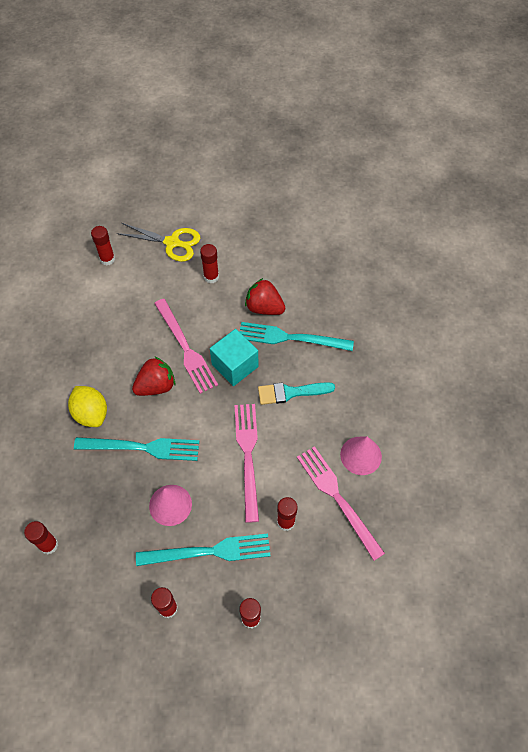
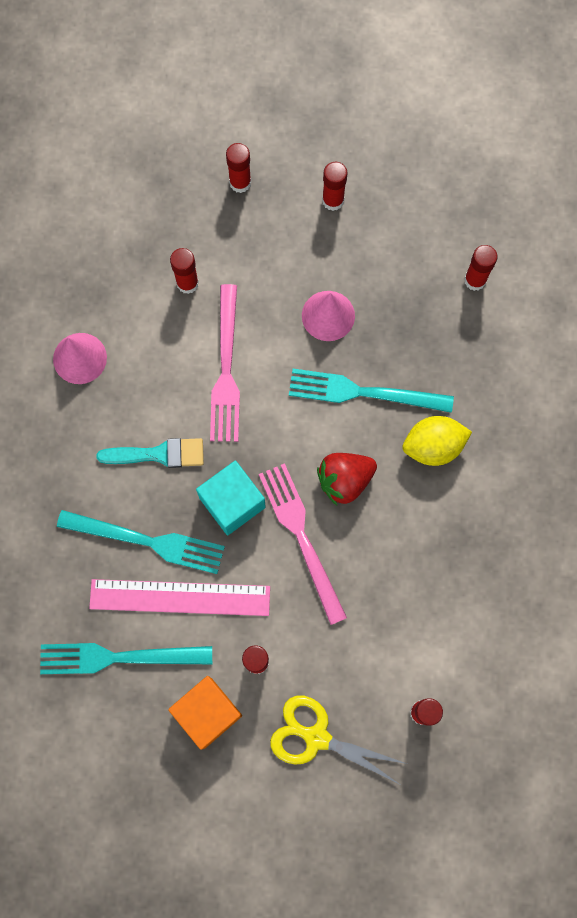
camera: 175 degrees left, 15 degrees up
(91, 413) = (433, 446): yellow lemon -> yellow lemon turned 75 degrees counterclockwise
(209, 551) = (283, 257): turquoise fork -> turquoise fork (118, 657)
(240, 250) = (207, 712): none -> orange cube
(264, 307) = (180, 597): red strawberry -> pink ruler
(337, 498) = (119, 306): pink fork -> none

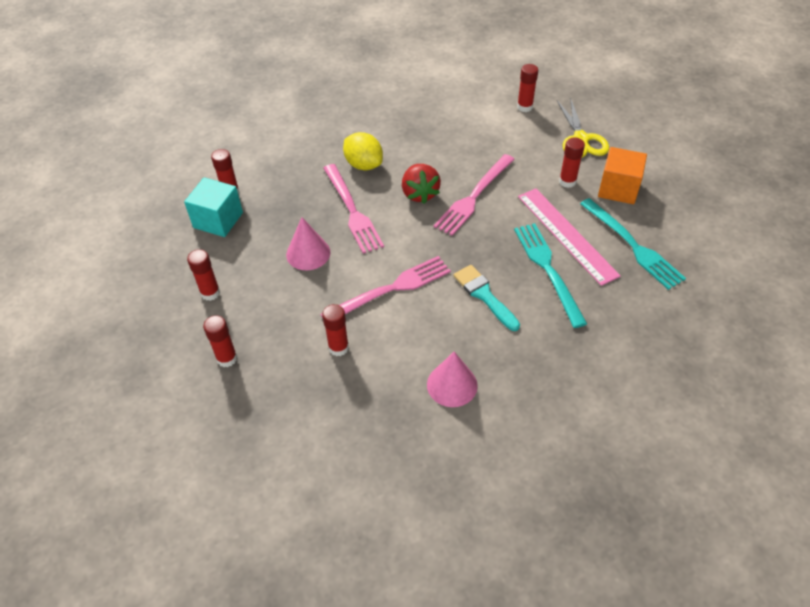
camera: 120 degrees left, 25 degrees down
(232, 503) = (482, 239): turquoise cube -> turquoise cube (218, 220)
(344, 480) = (419, 193): red strawberry -> red strawberry turned 45 degrees clockwise
(363, 392) = (352, 211): turquoise fork -> pink fork

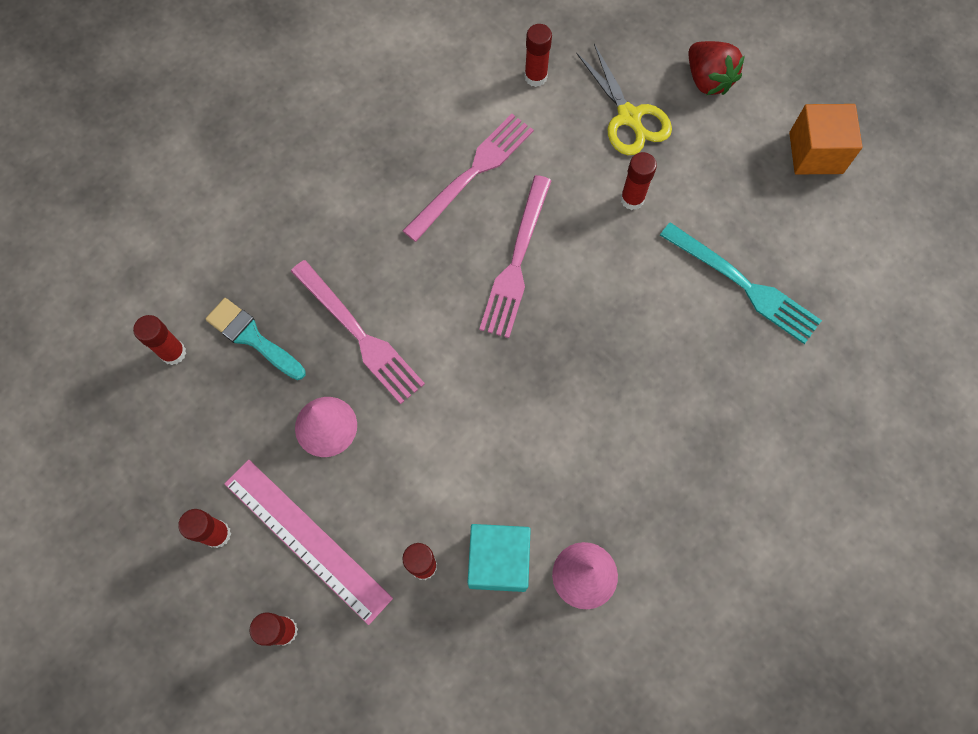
camera: 20 degrees left, 20 degrees up
(218, 220) = (176, 407): turquoise cube -> turquoise cube (498, 561)
(363, 165) = (345, 247): yellow lemon -> none
(391, 289) = (459, 451): pink fork -> pink fork (472, 174)
(419, 193) = (441, 277): red strawberry -> red strawberry (708, 80)
(484, 295) = (581, 424): turquoise brush -> turquoise brush (252, 338)
(548, 270) = (649, 357): turquoise fork -> none
(566, 235) = (656, 292): pink ruler -> pink ruler (307, 540)
(618, 189) = (701, 193): orange cube -> orange cube (815, 153)

